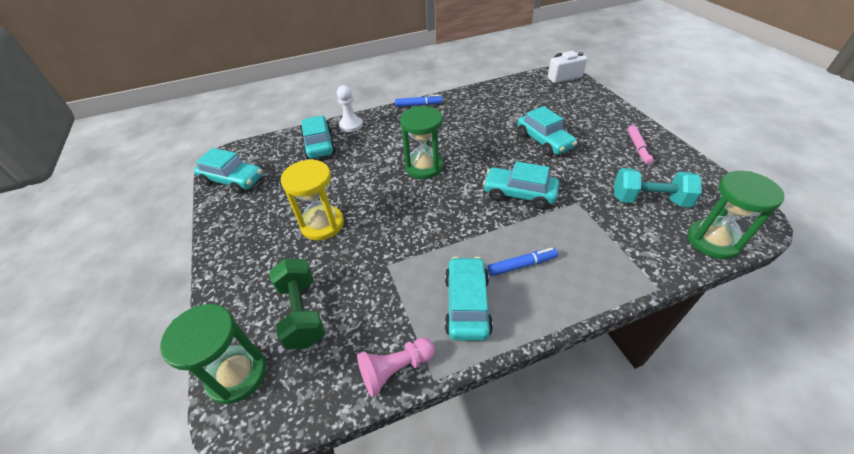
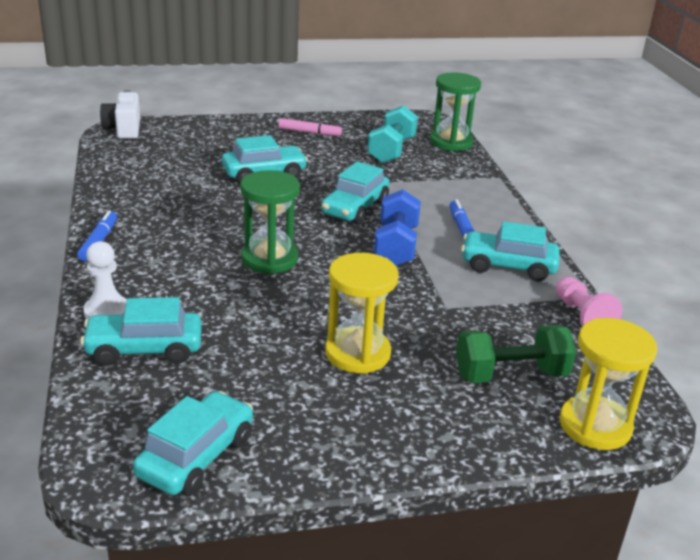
camera: 85 degrees left, 15 degrees down
(237, 374) = (595, 426): green hourglass -> yellow hourglass
(468, 225) = (395, 246): none -> blue dumbbell

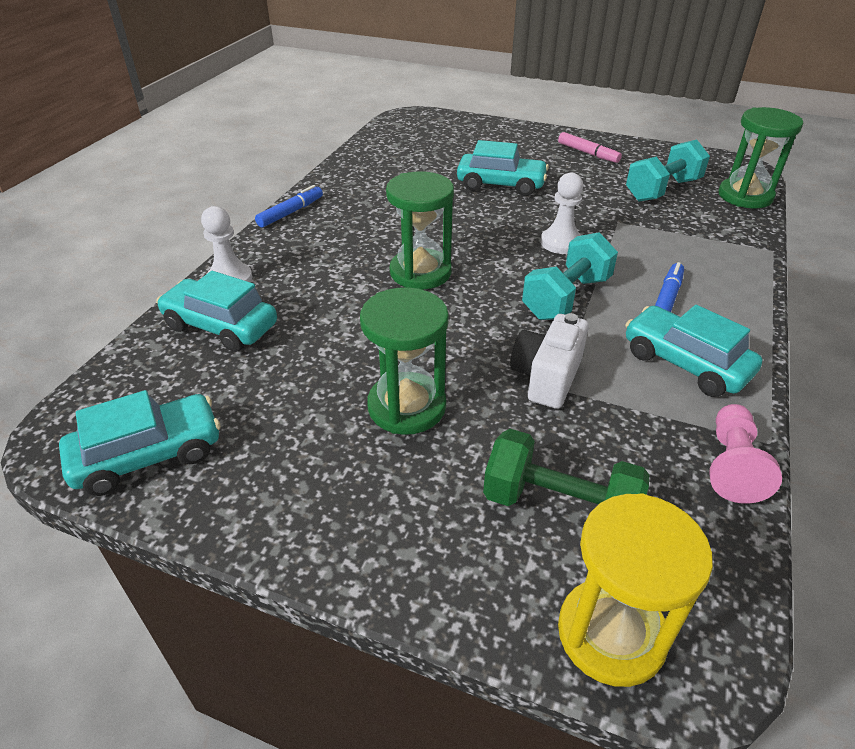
camera: 35 degrees right, 10 degrees up
(123, 129) = (414, 117): white camera -> white camera (546, 377)
(355, 208) = (561, 243): turquoise car -> white pawn
(357, 353) = (407, 406): yellow hourglass -> green hourglass
(395, 246) = (566, 297): blue dumbbell -> turquoise dumbbell

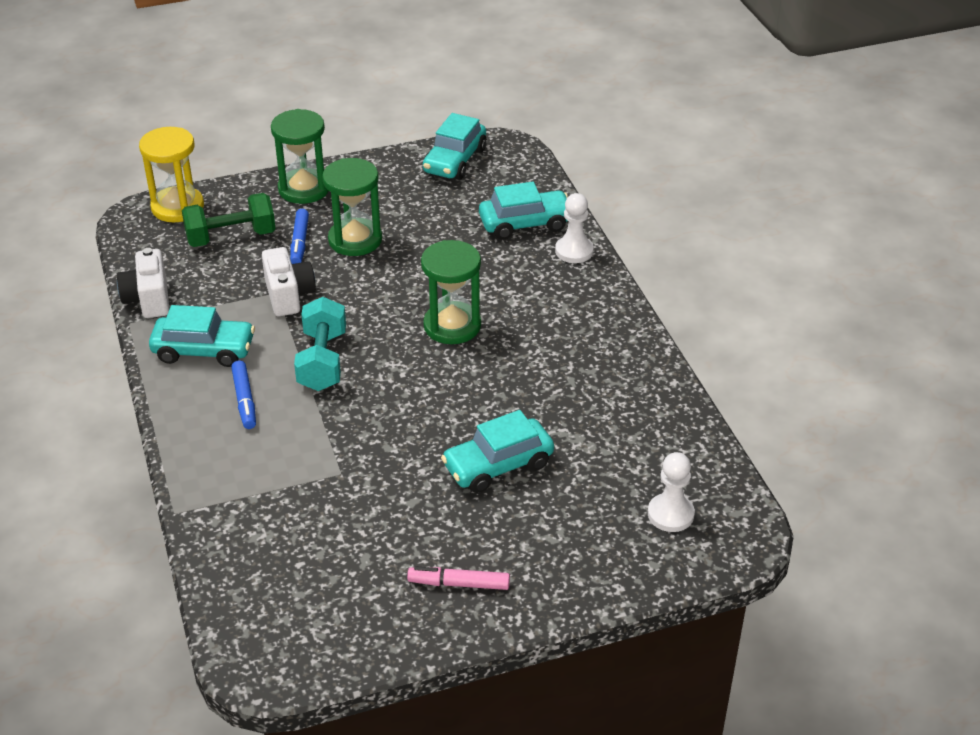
camera: 140 degrees right, 0 degrees up
(291, 212) = (631, 324): blue marker -> blue marker (300, 242)
(561, 243) = (372, 416): white pawn -> white pawn (670, 514)
(662, 190) = (327, 555): turquoise dumbbell -> none
(732, 465) = (148, 299): pink pawn -> white camera
(745, 196) = (231, 597): green hourglass -> green hourglass (304, 189)

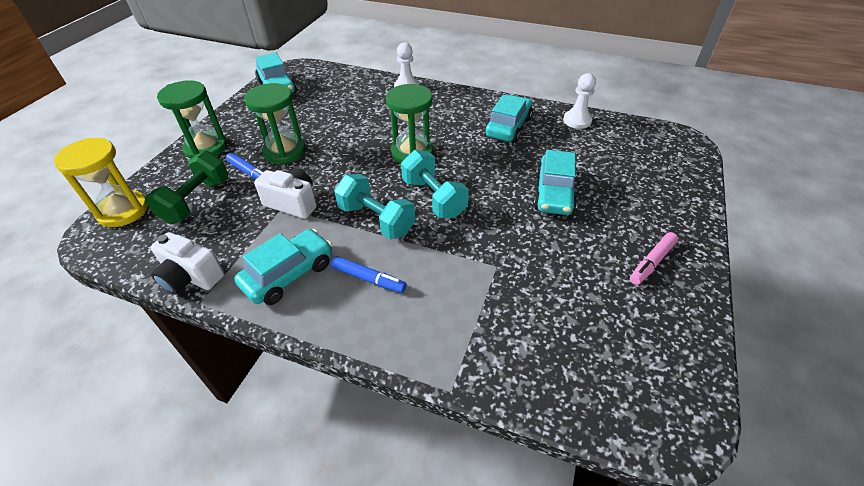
camera: 50 degrees left, 5 degrees up
(395, 381) = (434, 198): none -> turquoise dumbbell
(525, 223) = (363, 91): turquoise car -> turquoise car (508, 127)
(670, 514) = (648, 153): white pawn -> white pawn (577, 120)

